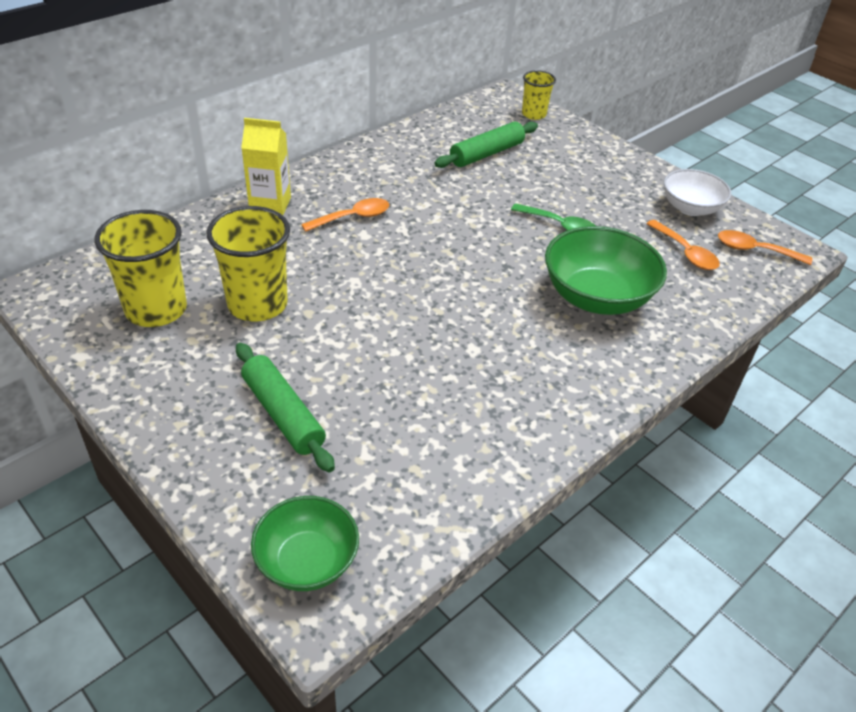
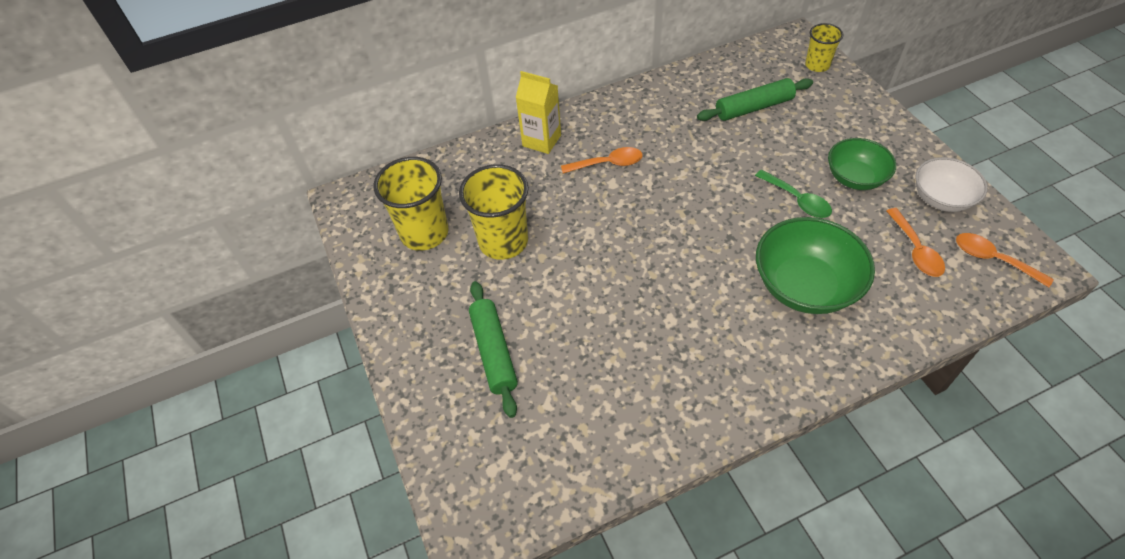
camera: 25 degrees right, 10 degrees up
(307, 561) = (474, 490): green bowl -> green bowl (855, 178)

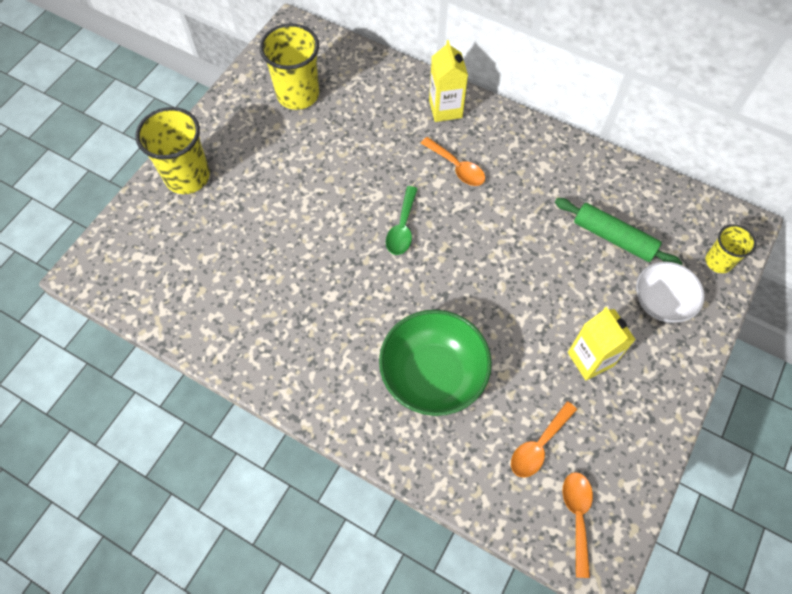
camera: 50 degrees right, 10 degrees up
(493, 352) = (226, 200): green rolling pin -> none
(503, 241) = (326, 146): yellow cup -> yellow cup (187, 176)
(797, 200) = (526, 325): green spoon -> green spoon (402, 228)
(855, 178) = (590, 359): green bowl -> yellow carton
(941, 198) = (622, 443): white bowl -> white bowl (661, 301)

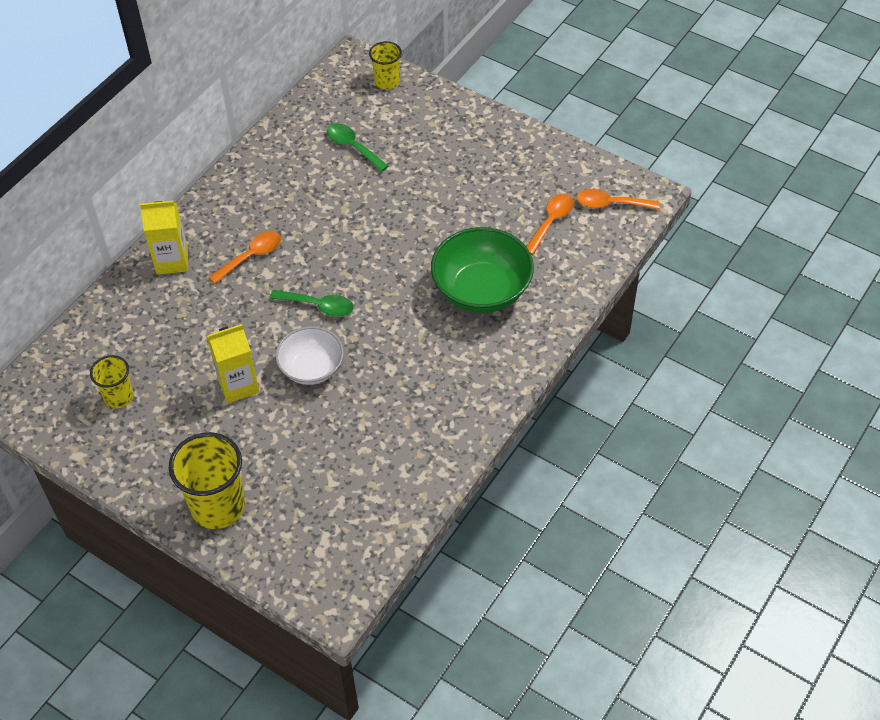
camera: 85 degrees left, 10 degrees down
(298, 94) = (119, 397): yellow cup -> yellow cup, size x0.58
(539, 445) = (551, 222): orange spoon -> orange spoon turned 105 degrees counterclockwise
(590, 359) = (474, 179): yellow carton -> yellow carton (238, 385)
(614, 237) = (353, 147): green rolling pin -> green spoon
(661, 301) = (422, 124): white bowl -> white bowl (311, 368)

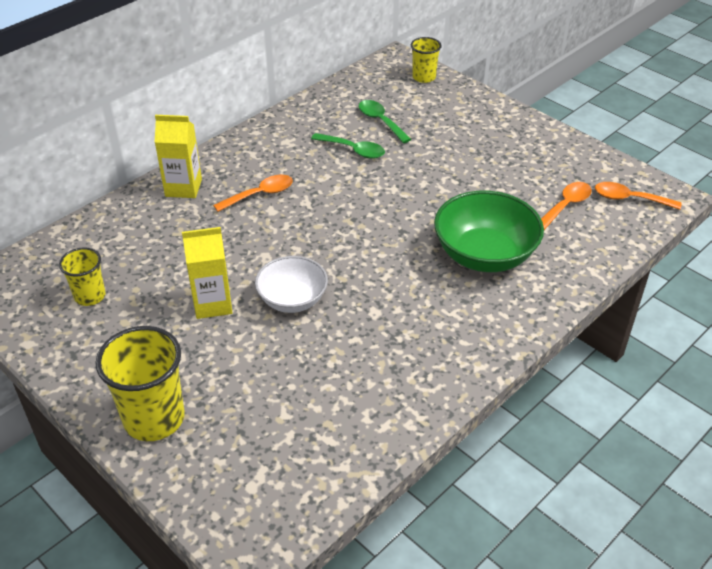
camera: 10 degrees right, 10 degrees down
(318, 306) = (314, 245): green spoon -> green spoon (353, 150)

